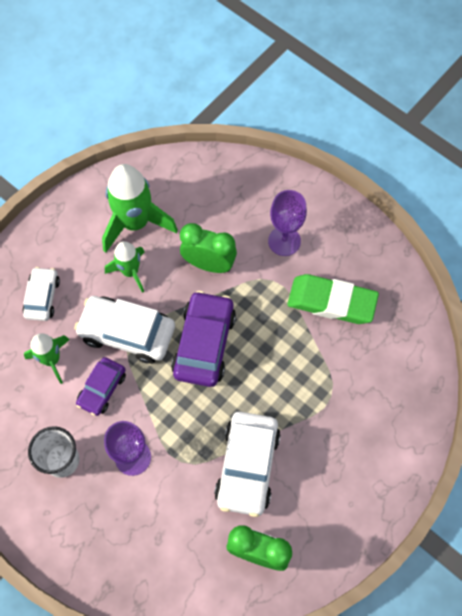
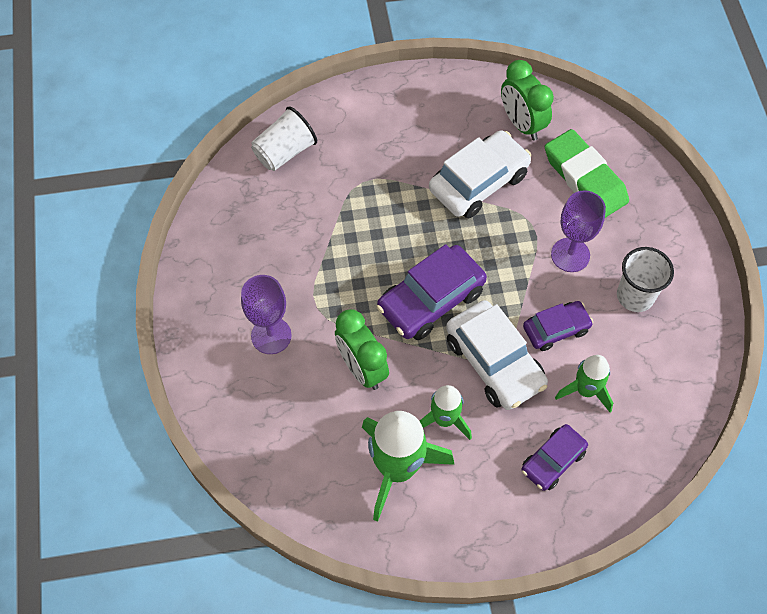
camera: 140 degrees left, 5 degrees down
(42, 297) = (553, 461): white car -> purple car
(331, 302) = (285, 251): green eraser -> green eraser (585, 178)
(408, 375) = (285, 152): none -> white cup

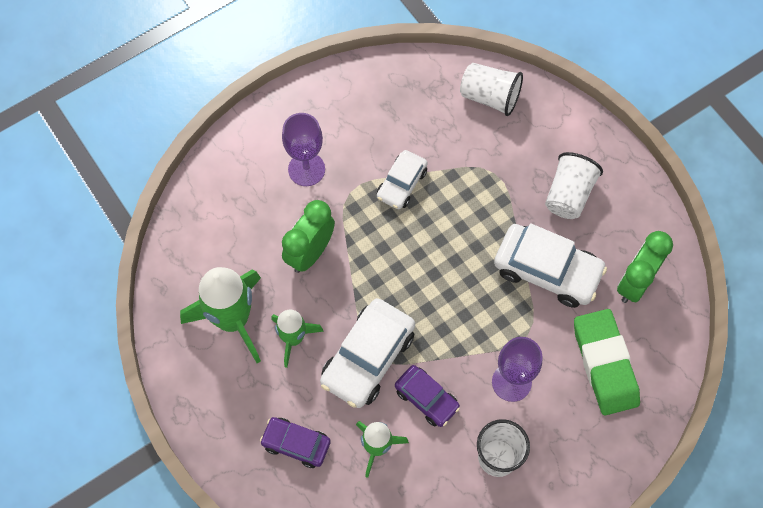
camera: 65 degrees right, 5 degrees up
(332, 260) = (401, 184): none -> white car
(415, 135) = (568, 194): none -> white cup
(431, 300) = (403, 280): purple car -> none
(585, 178) = (604, 364): green eraser -> green eraser turned 45 degrees counterclockwise

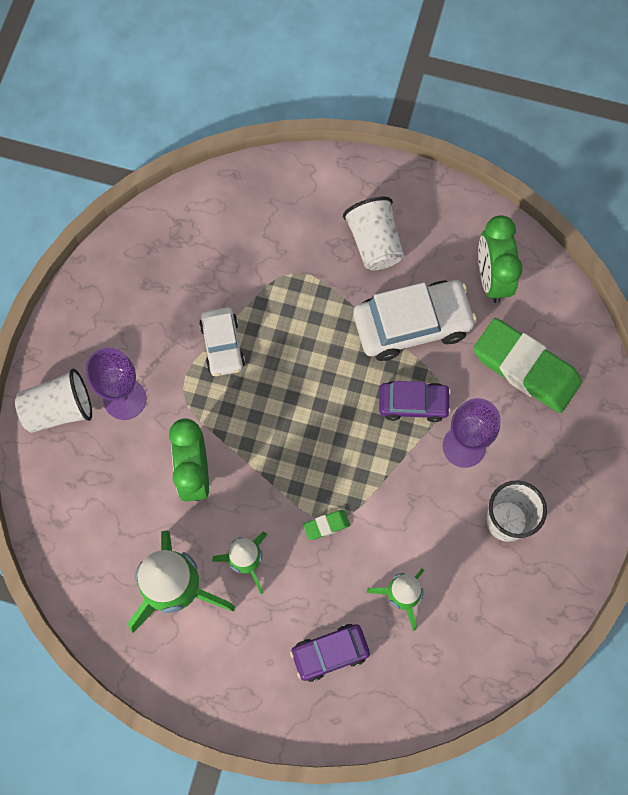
camera: 40 degrees left, 5 degrees up
(368, 358) = (326, 525): white car -> green eraser
(426, 398) = (406, 519): purple car -> purple car (413, 404)
(490, 97) = (233, 206): white cup -> white cup (59, 409)

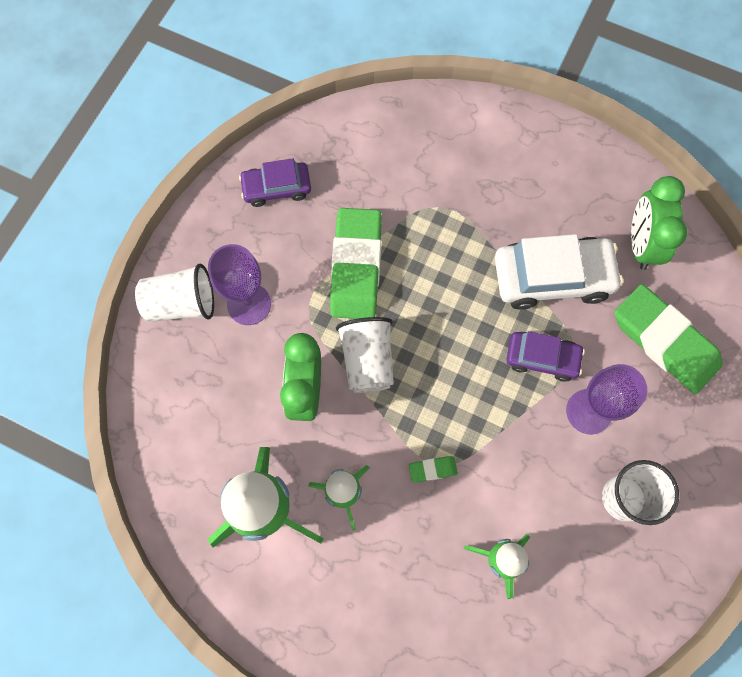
camera: 10 degrees right, 0 degrees up
(222, 345) = (356, 267): white car -> green eraser
(330, 653) = (415, 607): purple car -> purple car (276, 188)
(374, 243) = (525, 190): white cup -> white cup (367, 360)

